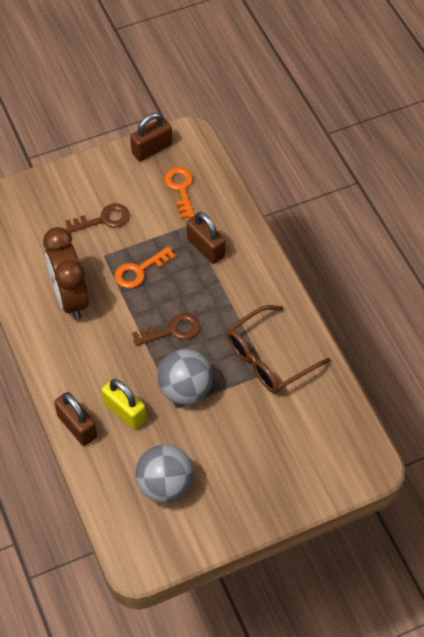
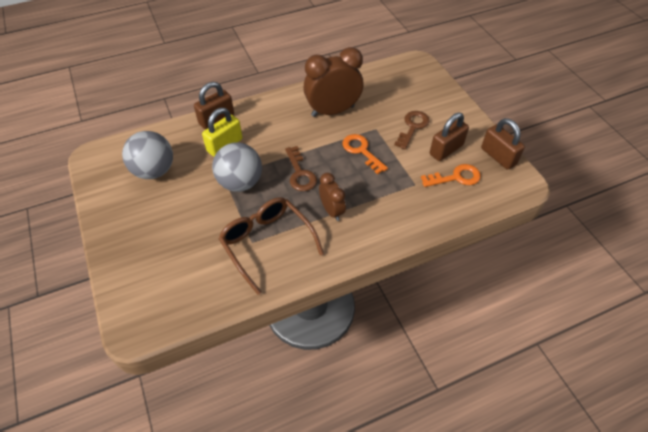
camera: 90 degrees right, 5 degrees down
(103, 219) = (412, 127): brown key -> brown key turned 135 degrees counterclockwise
(205, 248) = (390, 196): brown padlock -> brown padlock (446, 150)
(225, 300) = (332, 211): none -> brown clock

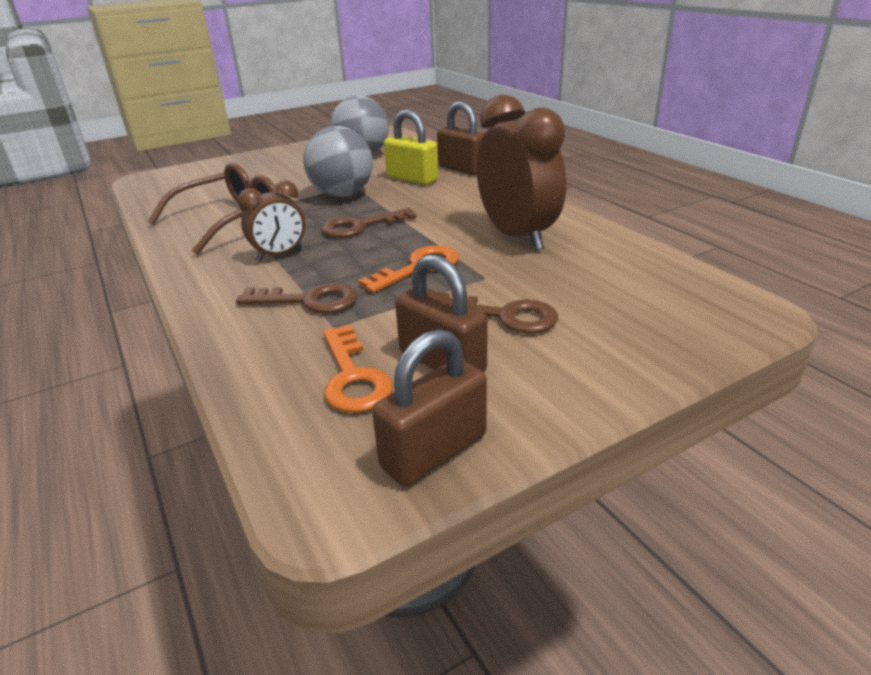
camera: 85 degrees right, 20 degrees down
(390, 194) = (308, 301): none -> brown key

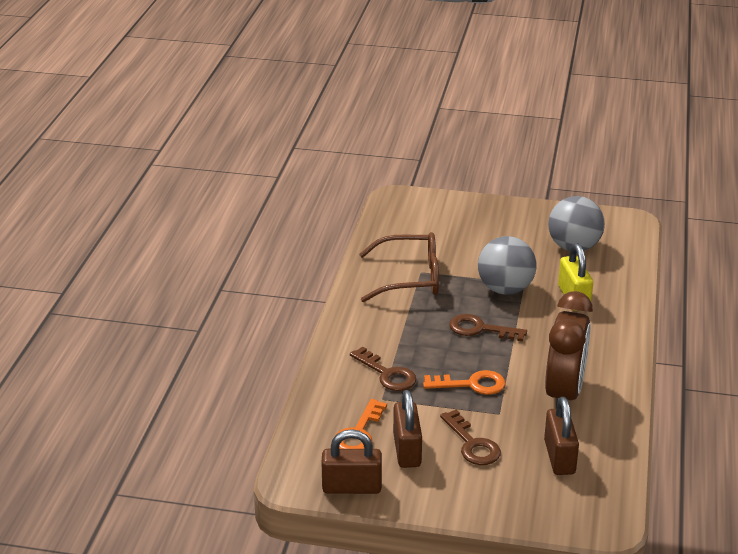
camera: 40 degrees right, 0 degrees up
(280, 255) = (407, 328): brown clock -> none
(462, 169) = (626, 306): brown padlock -> brown padlock (559, 457)

